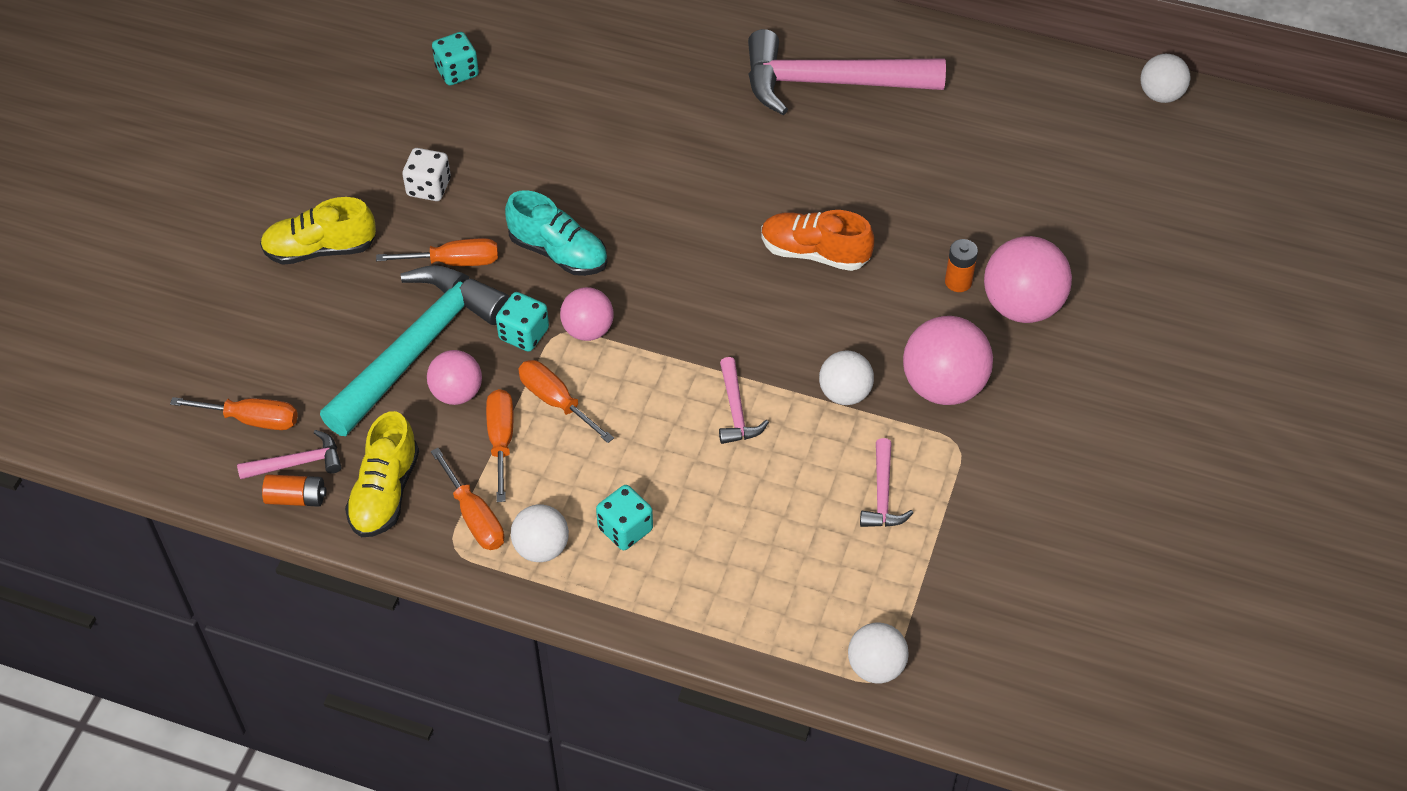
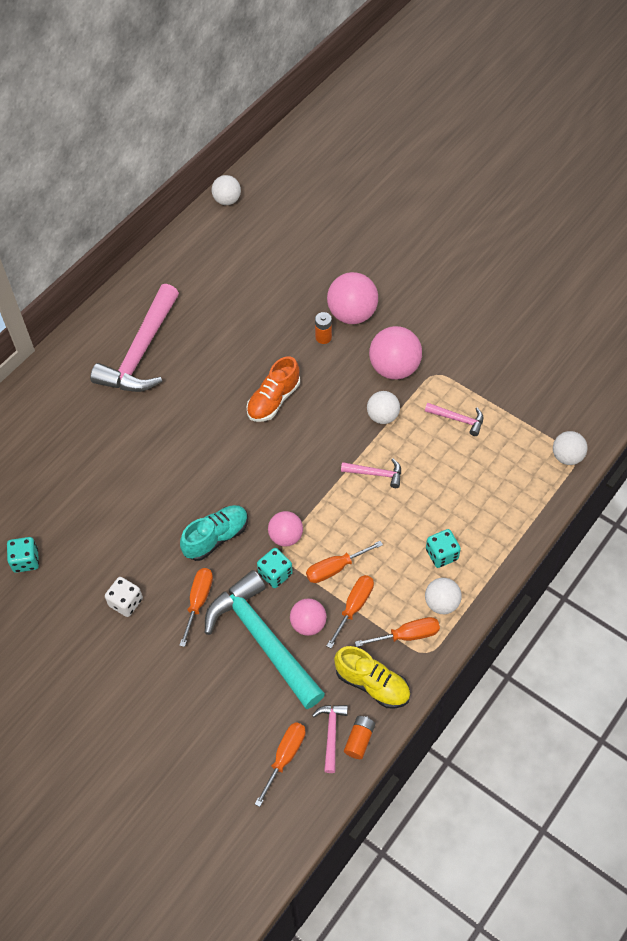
camera: 70 degrees left, 5 degrees up
(320, 249) = (152, 684): yellow shoe -> none
(501, 440) = (354, 606): orange screwdriver -> orange screwdriver turned 105 degrees clockwise

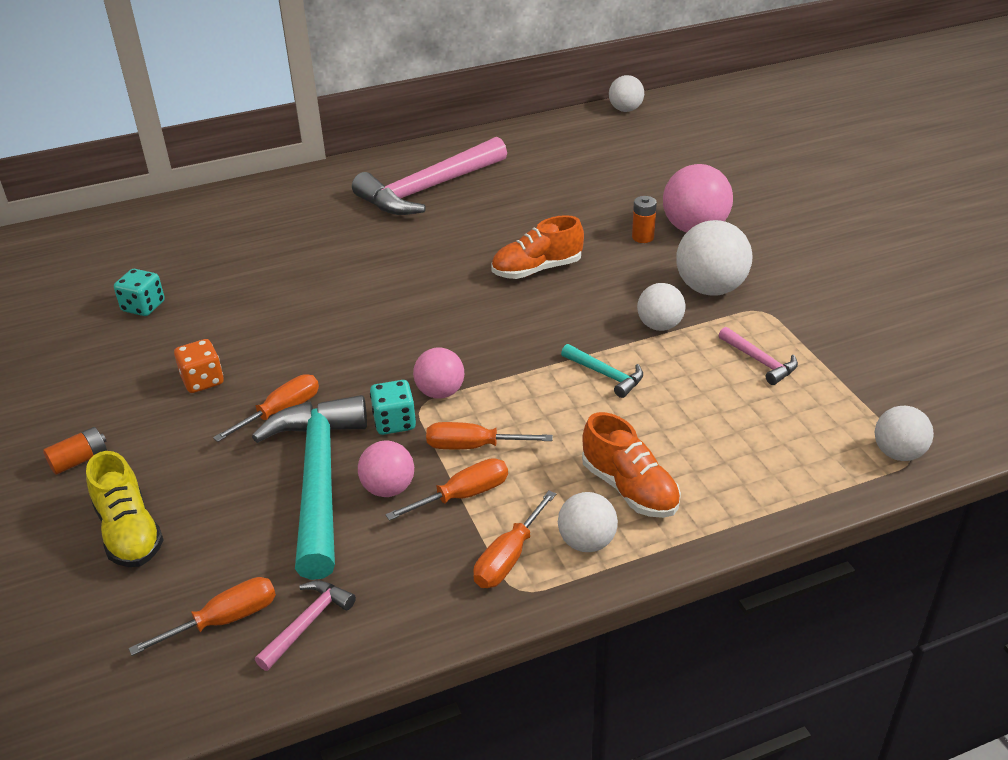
camera: 30 degrees right, 20 degrees down
(126, 602) = (203, 381): white dice -> orange dice
(216, 537) = (358, 362): turquoise shoe -> none
(359, 740) = (338, 649): orange battery -> orange battery (79, 460)
(372, 684) = (413, 591): yellow shoe -> yellow shoe (129, 532)
(376, 474) = (606, 375): pink hammer -> turquoise hammer
(394, 368) = (710, 288): pink ball -> white ball
(407, 635) = (508, 558): orange screwdriver -> orange screwdriver turned 105 degrees clockwise
(441, 554) = (629, 488): turquoise dice -> orange shoe

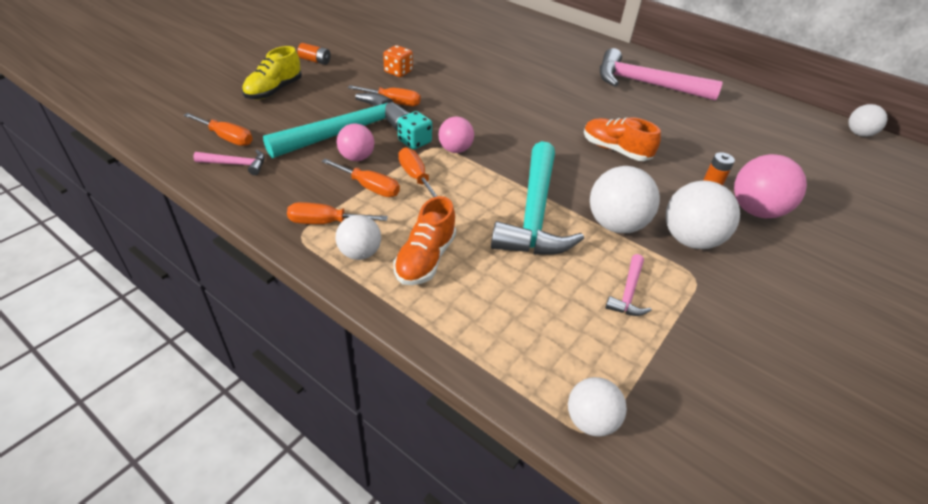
camera: 55 degrees right, 5 degrees up
(143, 306) = (440, 37): turquoise dice -> none
(606, 375) = (534, 214): turquoise hammer -> turquoise hammer, size x2.29
(659, 326) = (615, 224): white ball -> white ball, size x1.62

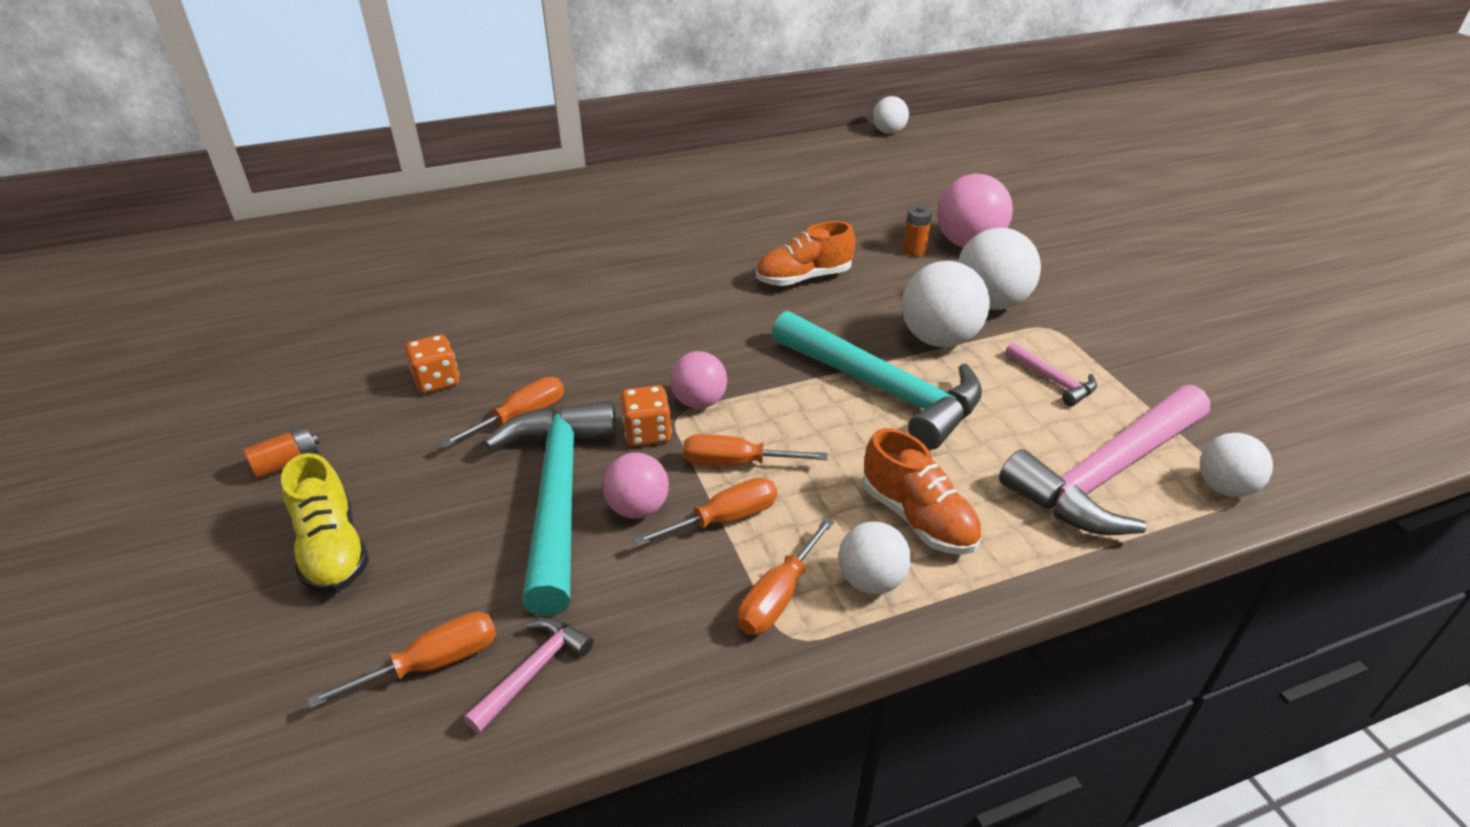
camera: 55 degrees left, 5 degrees down
(414, 142) = (647, 433): turquoise dice -> orange dice
(645, 84) = (689, 198): pink hammer -> pink hammer (1107, 474)

